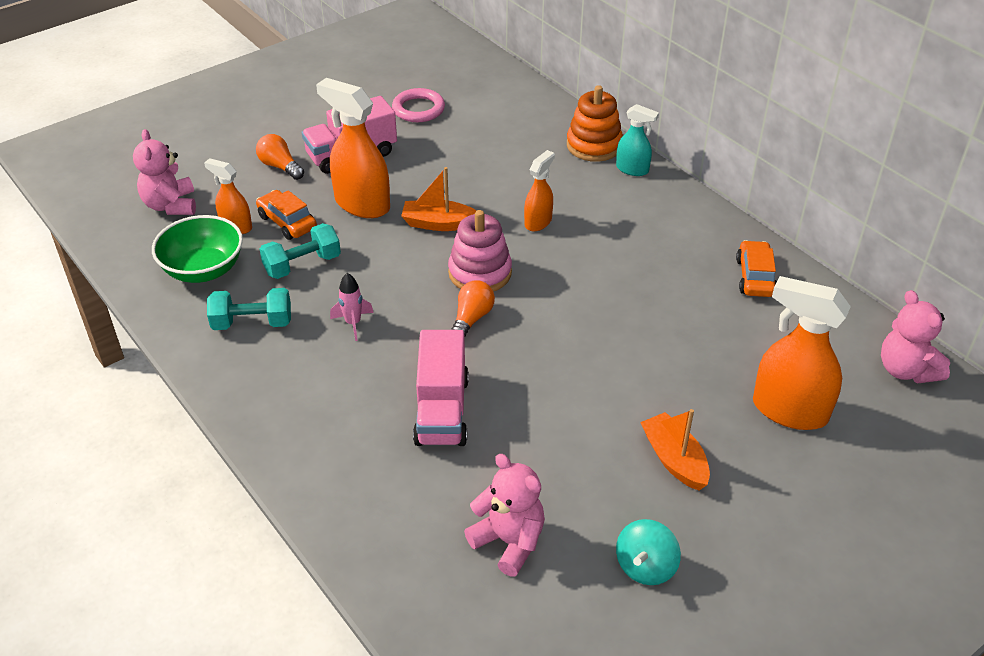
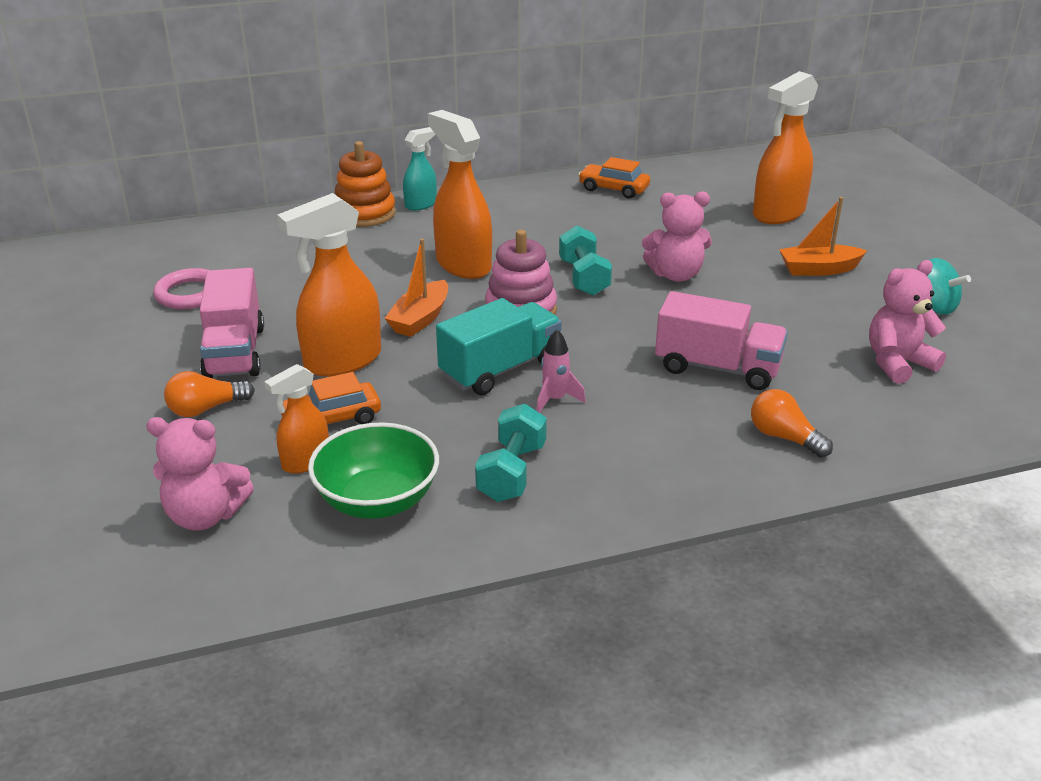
camera: 70 degrees left, 10 degrees down
(302, 265) = (426, 419): turquoise dumbbell -> turquoise dumbbell (584, 278)
(384, 284) = (500, 369): none -> turquoise truck
(471, 319) = (590, 328): orange light bulb -> orange light bulb (784, 437)
(538, 222) = (463, 265): orange spray bottle -> orange spray bottle, size x1.79
(906, 370) = (751, 164): pink teddy bear -> pink teddy bear (676, 275)

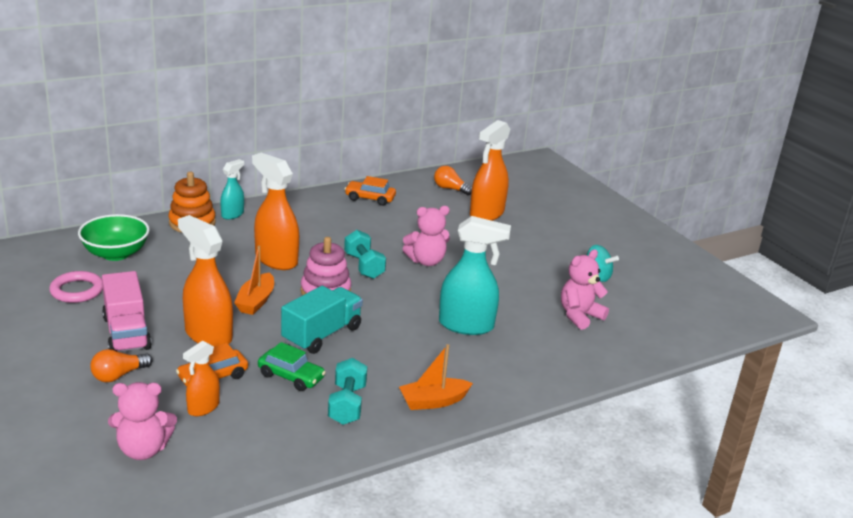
camera: 15 degrees left, 5 degrees down
(342, 361) = (208, 335): orange spray bottle -> orange spray bottle turned 90 degrees clockwise
(377, 500) = (261, 430): green bowl -> green bowl (116, 254)
(441, 426) = (291, 376): none -> green car
(555, 400) = (364, 354): pink rocket -> none
(717, 368) = (466, 325): pink truck -> turquoise spray bottle
(784, 437) = (517, 369): orange light bulb -> orange light bulb (450, 189)
(818, 269) = (519, 253): orange boat -> orange boat (433, 401)

